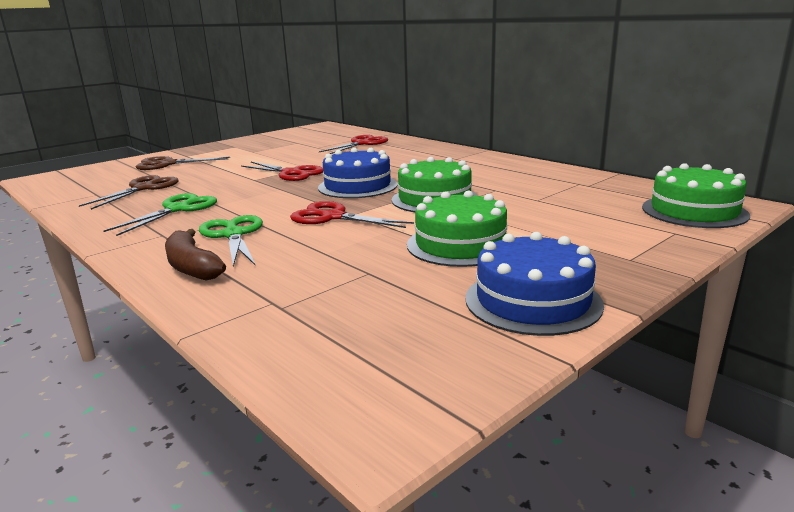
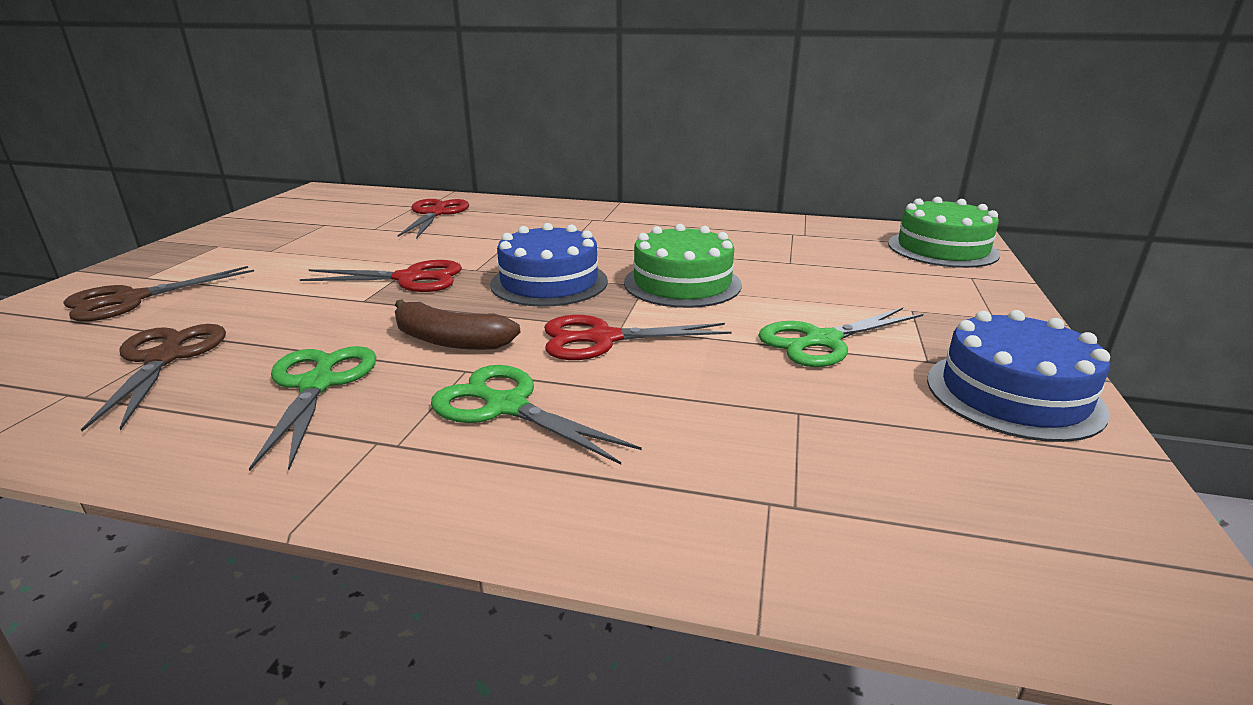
camera: 35 degrees left, 5 degrees up
(192, 266) = (541, 485): brown banana -> brown banana (450, 341)
(460, 244) = (822, 341): green cake -> green scissors

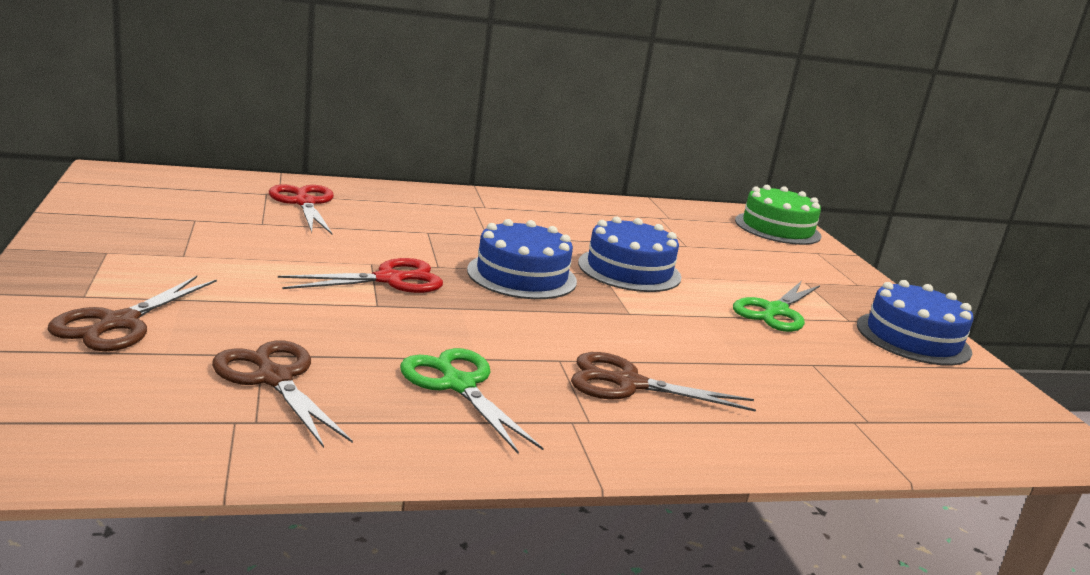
camera: 30 degrees left, 5 degrees down
(450, 341) = (512, 336): brown banana -> none
(506, 407) = (628, 384): green scissors -> brown scissors
(602, 339) = (628, 323): red scissors -> none
(682, 283) = (629, 270): green cake -> blue cake

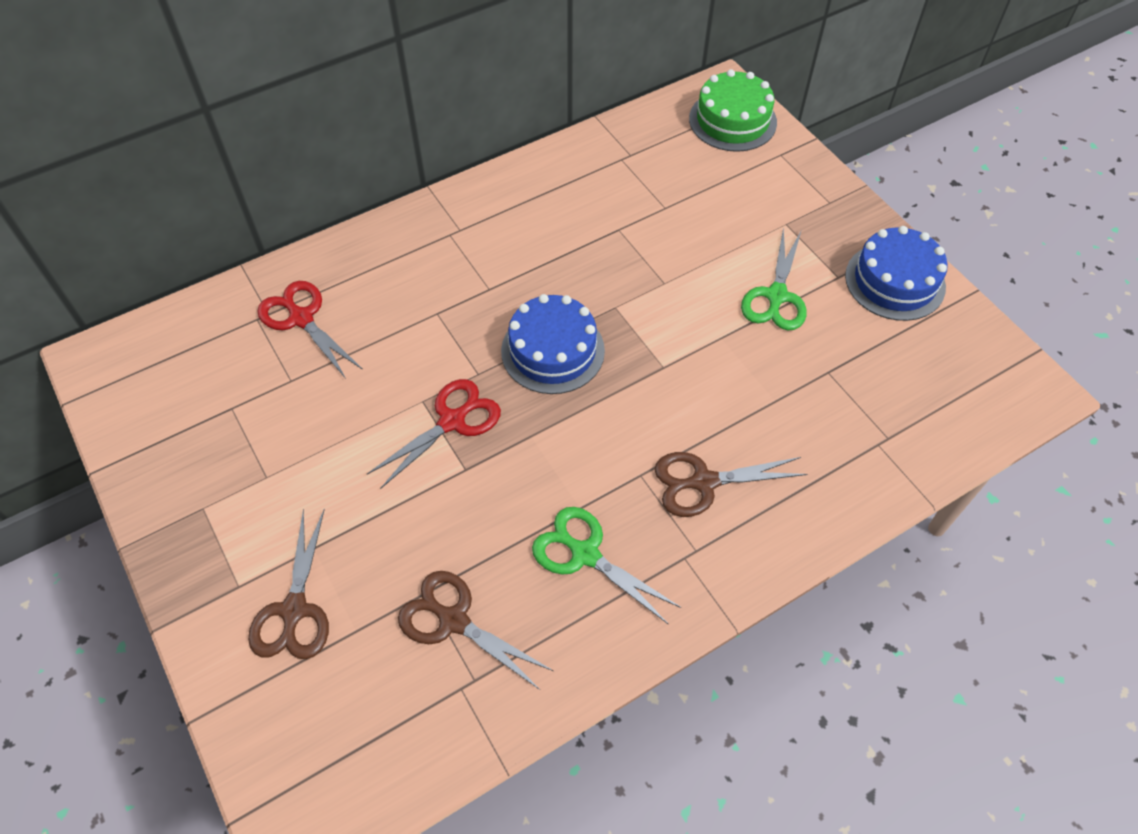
camera: 15 degrees left, 35 degrees up
(629, 270) = (635, 287): blue cake -> none

